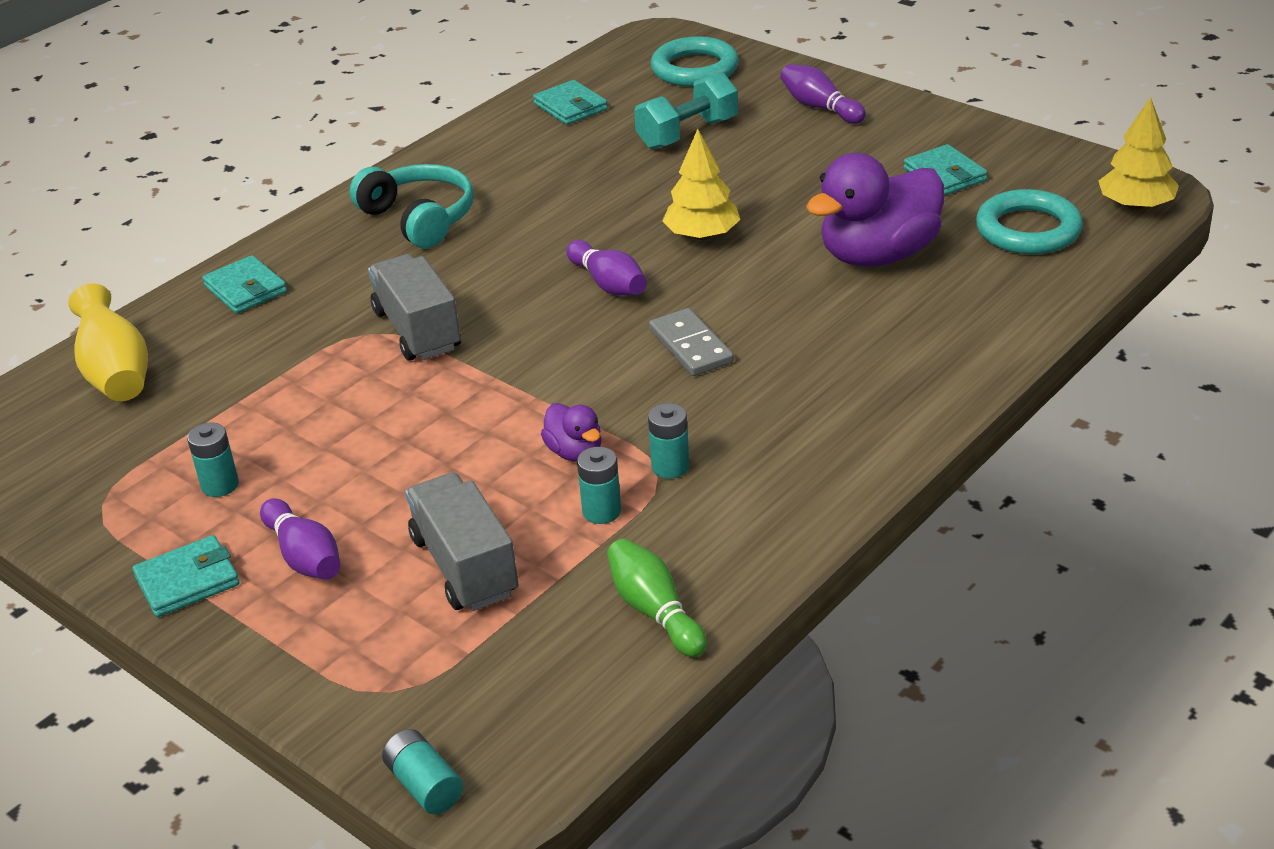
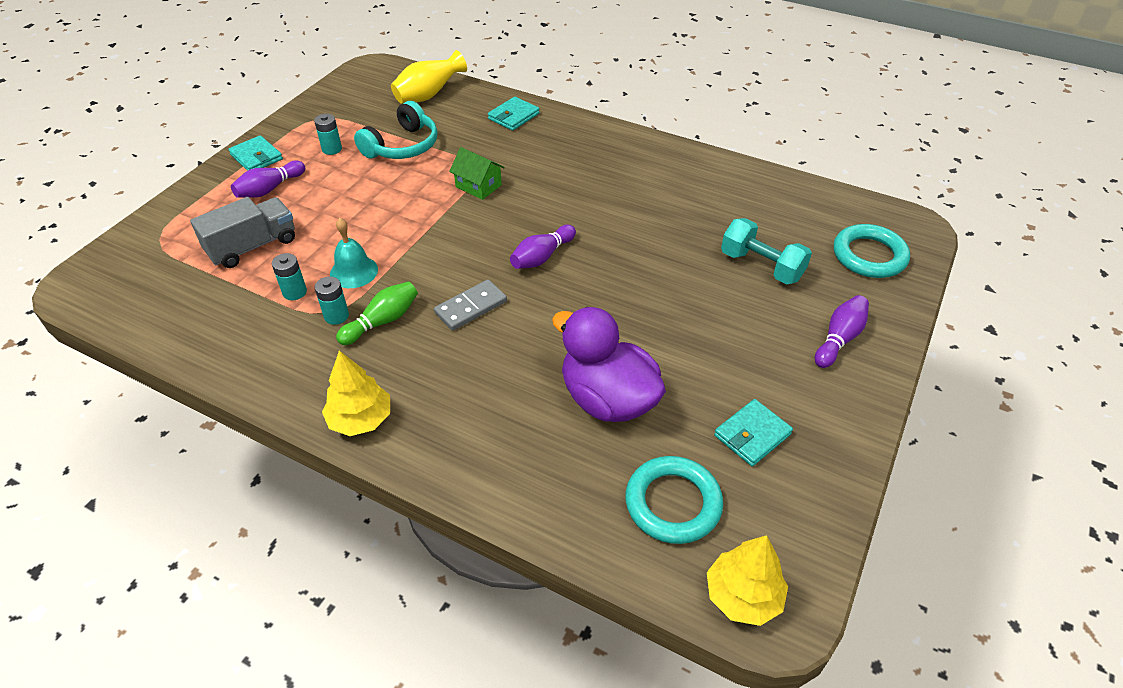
camera: 75 degrees right, 10 degrees up
(417, 330) = (478, 186): grey truck -> green house
(419, 219) = (604, 162): turquoise headphones -> turquoise headphones (402, 146)
(424, 785) = (87, 264): turquoise battery -> none
(570, 107) = (777, 201): turquoise wallet -> none
(575, 452) = (354, 271): purple duck -> turquoise bell
(655, 611) = (199, 329): green bowling pin -> green bowling pin (382, 321)
(702, 235) = (614, 294): yellow tree -> yellow tree (360, 419)

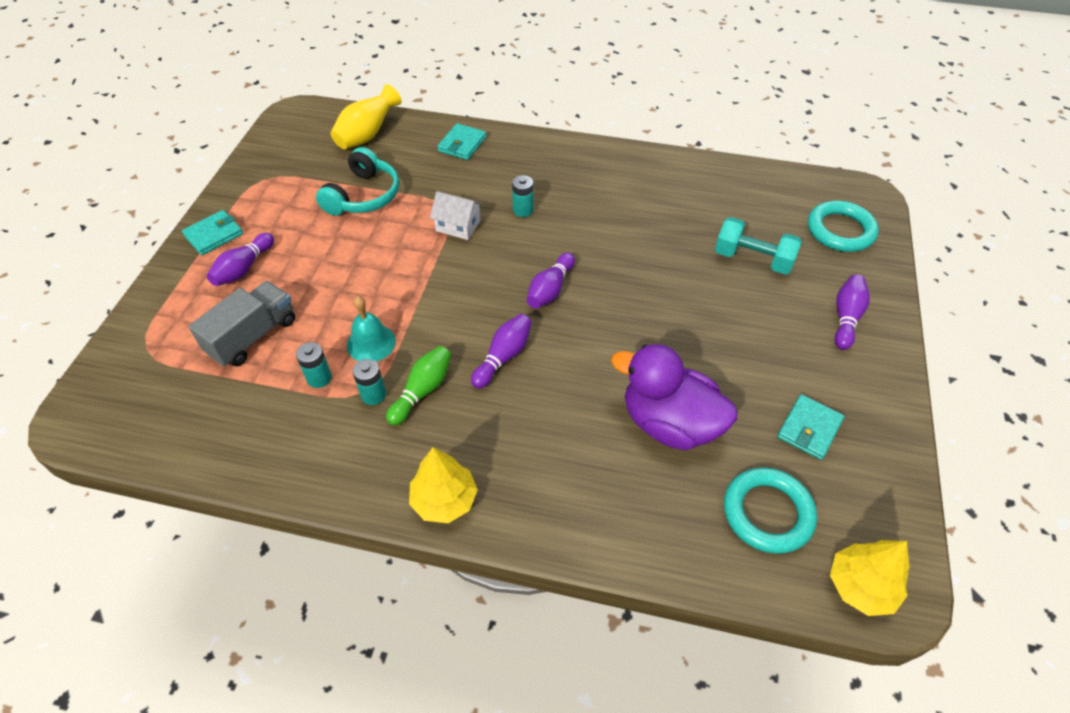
camera: 15 degrees left, 5 degrees up
(256, 157) = (214, 235): turquoise wallet -> turquoise wallet turned 75 degrees counterclockwise
(332, 149) = (291, 212): turquoise battery -> turquoise battery (523, 210)
(471, 307) = (503, 357): grey domino -> purple bowling pin
(478, 186) = (458, 226): green house -> white house

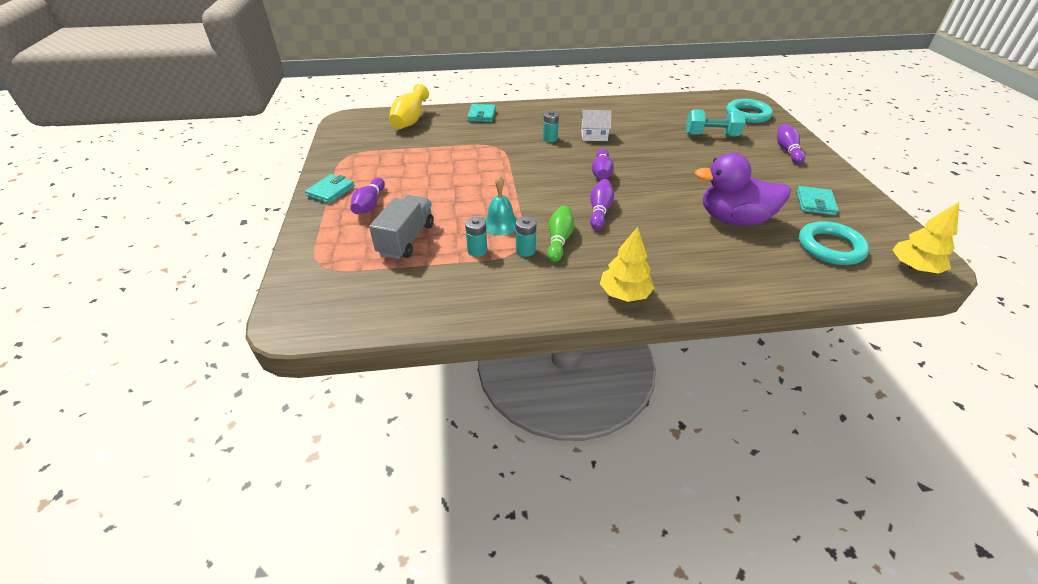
camera: 20 degrees left, 10 degrees down
(363, 196) = (432, 151): turquoise headphones -> none
(458, 226) = (512, 154): white house -> white house (594, 136)

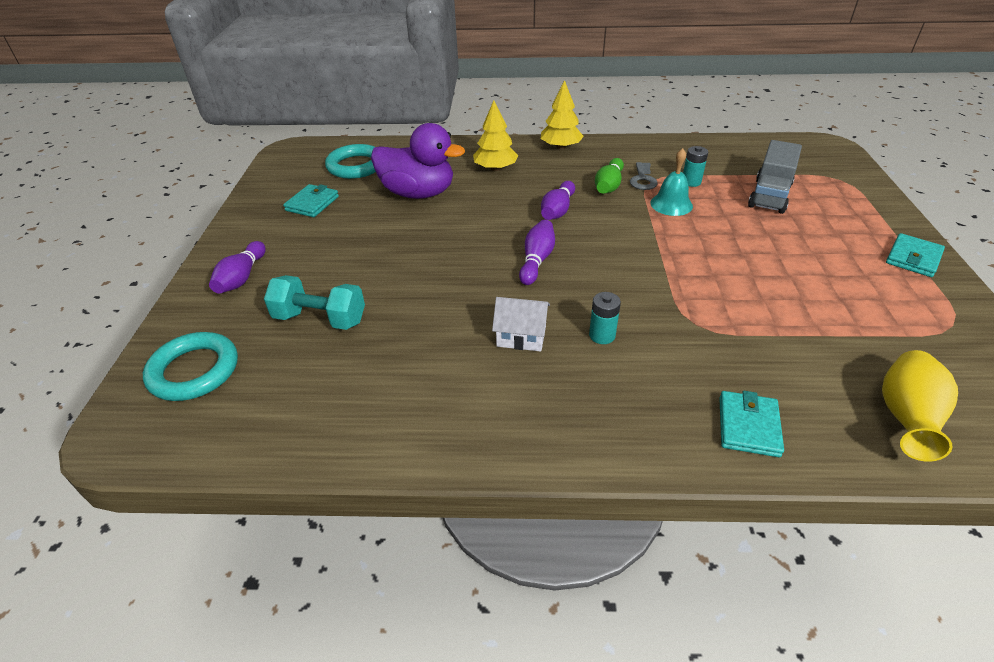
camera: 170 degrees left, 0 degrees up
(369, 204) = (842, 236): purple bowling pin -> none
(525, 250) = (643, 179): turquoise battery -> grey key
(914, 267) = (309, 150): yellow tree -> yellow tree (495, 168)

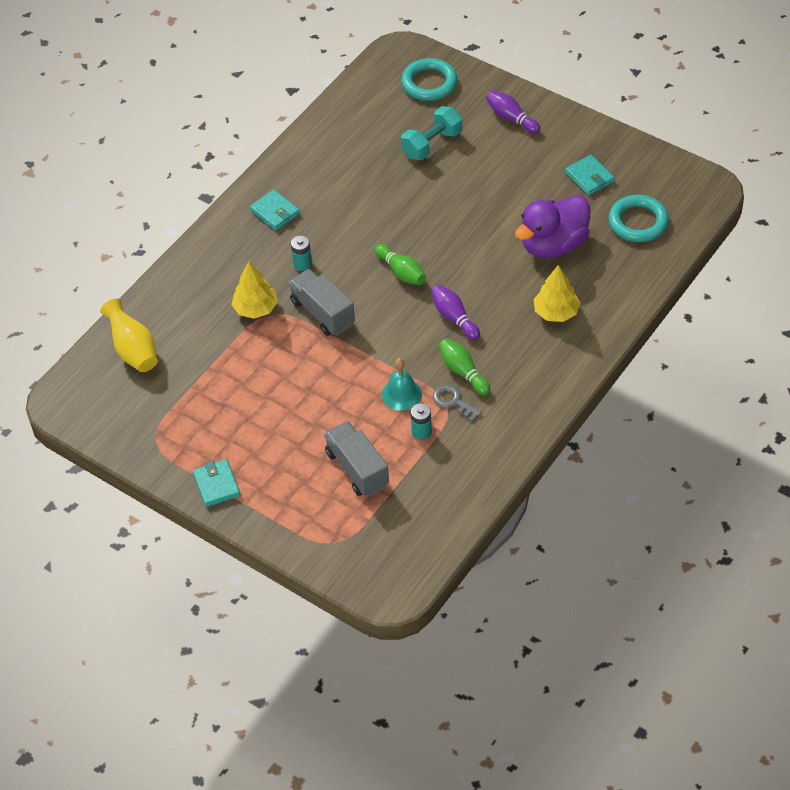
camera: 125 degrees right, 10 degrees up
(521, 336) = (335, 227): white house -> none
(536, 260) = (401, 272): purple bowling pin -> green bowling pin
(561, 147) = (559, 379): yellow tree -> yellow tree (256, 308)
(647, 287) = (322, 313): none -> grey truck
(748, 426) = (189, 283): turquoise wallet -> turquoise wallet (275, 212)

